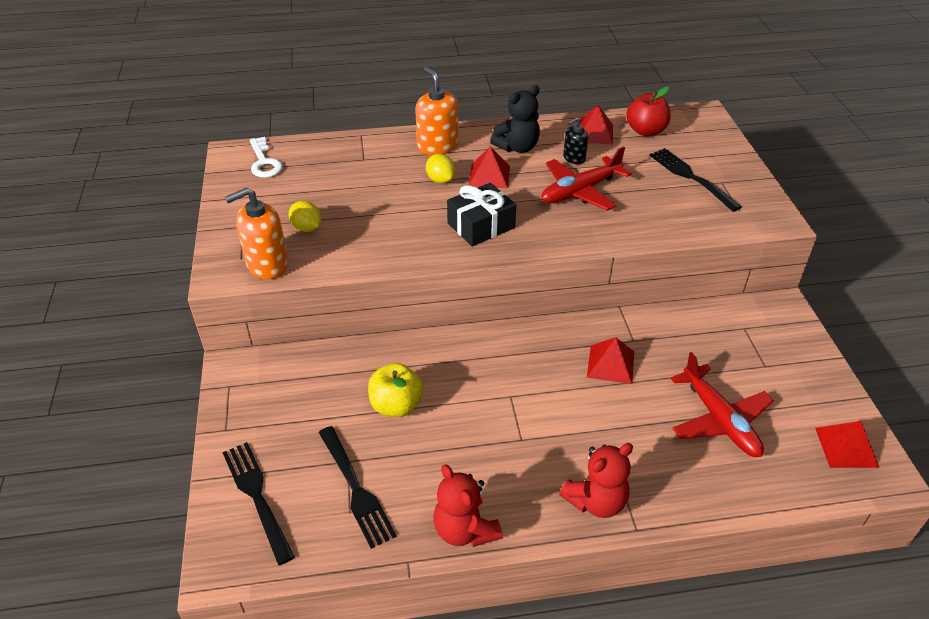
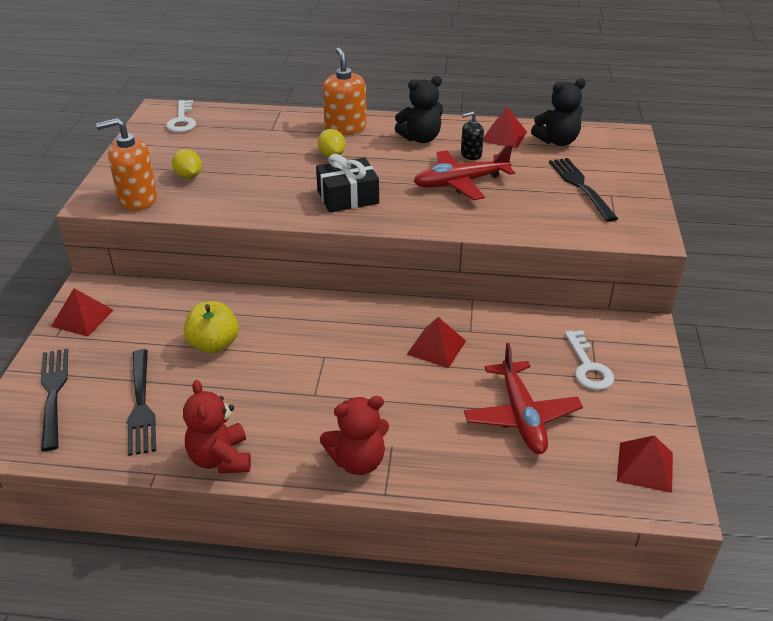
camera: 15 degrees right, 5 degrees down
(489, 176) = (380, 158): red pyramid -> red pyramid (82, 318)
(646, 131) = (557, 141): red apple -> black teddy bear
(753, 356) = (588, 366): none -> white key

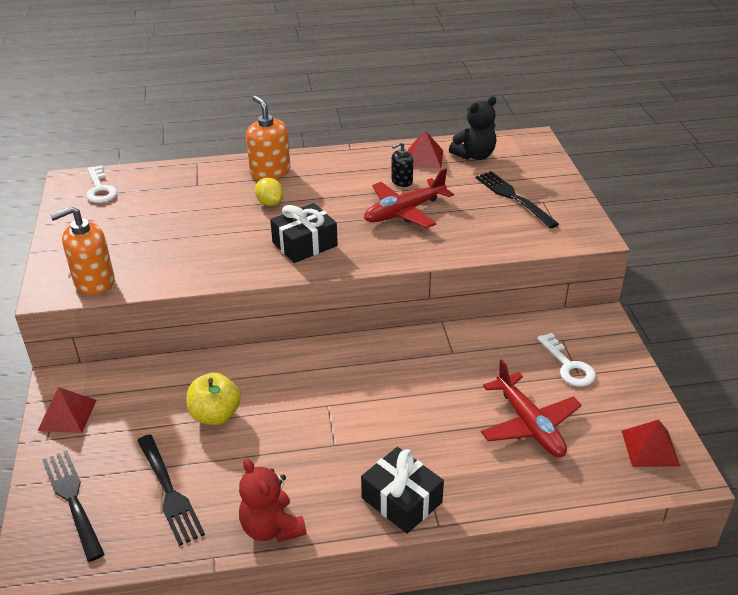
camera: 15 degrees left, 0 degrees up
(188, 176) = (135, 248): yellow lemon -> none
(358, 461) = (401, 500): red teddy bear -> black gift
(420, 138) = (347, 172): black teddy bear -> none
(436, 347) = (428, 374): red pyramid -> none

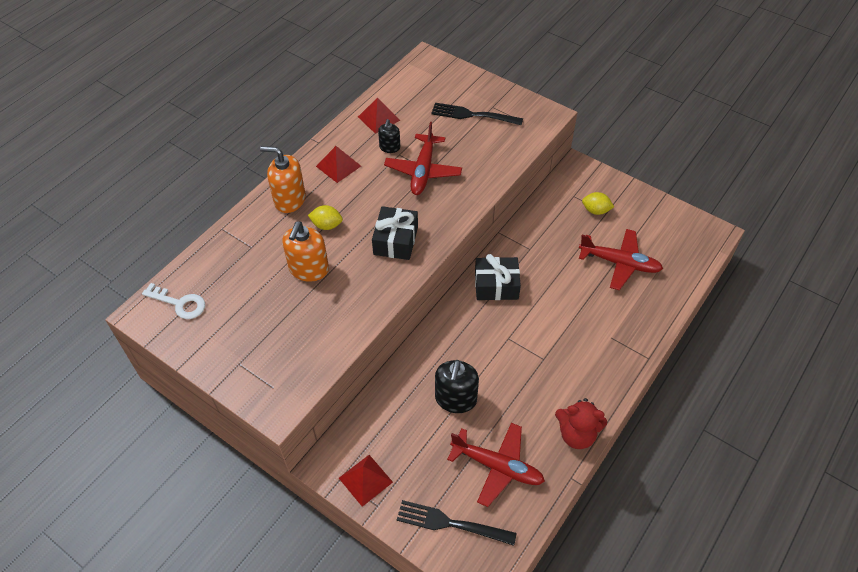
camera: 45 degrees left, 15 degrees up
(94, 282) = (297, 377): orange soap dispenser -> orange soap dispenser (309, 269)
(169, 492) = (497, 467): black fork -> red plane
(215, 415) = (455, 399): yellow apple -> black soap dispenser
(401, 500) = (616, 360): black gift -> black gift (496, 285)
(474, 155) = (408, 95): black teddy bear -> none
(568, 366) = (595, 210): white key -> yellow lemon
(650, 448) = (685, 231): red pyramid -> red pyramid (338, 166)

